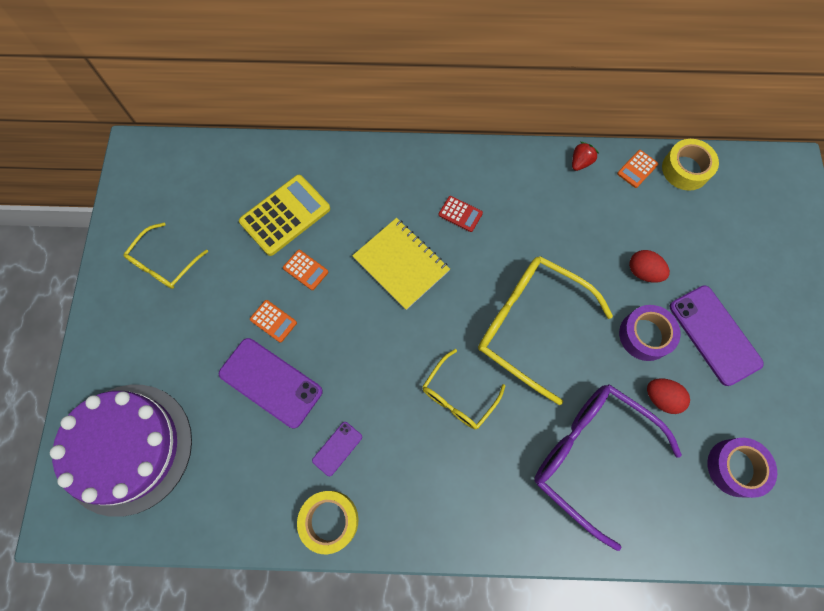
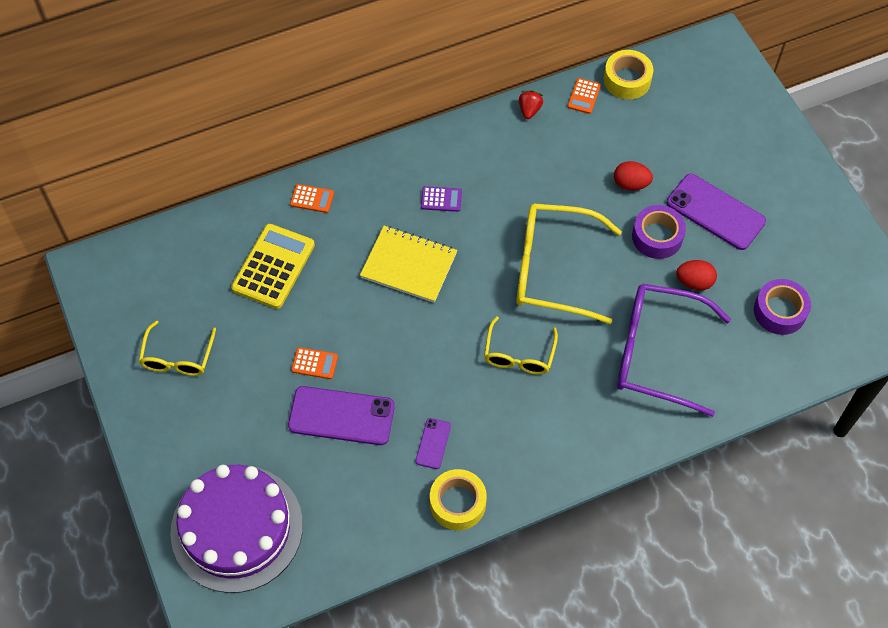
camera: 25 degrees left, 10 degrees down
(305, 270) = (320, 307): orange calculator -> orange calculator (312, 199)
(460, 214) = (441, 199): red calculator -> purple calculator

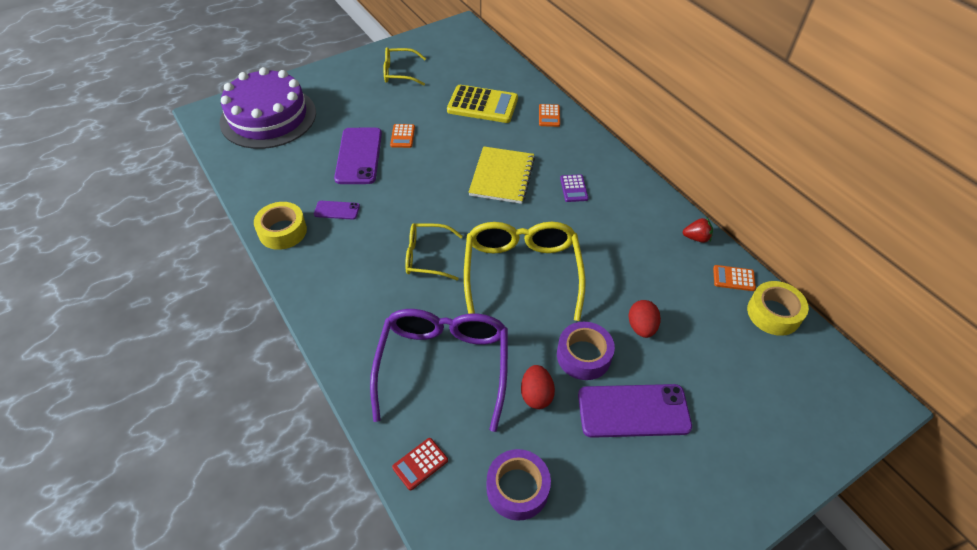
camera: 80 degrees right, 10 degrees down
(715, 212) = (633, 411): purple phone -> purple phone turned 60 degrees clockwise
(754, 382) = (420, 464): none -> red calculator

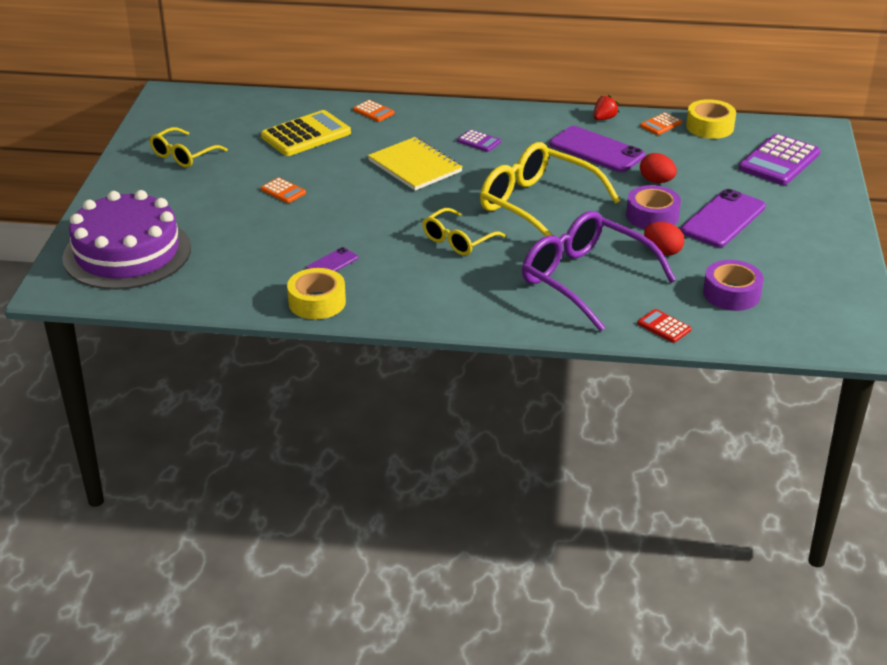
camera: 50 degrees left, 15 degrees down
(359, 156) = (274, 224): purple phone -> purple phone (596, 150)
(420, 464) = (664, 327): red calculator -> red calculator turned 135 degrees clockwise
(781, 399) = (779, 161): none -> purple calculator

